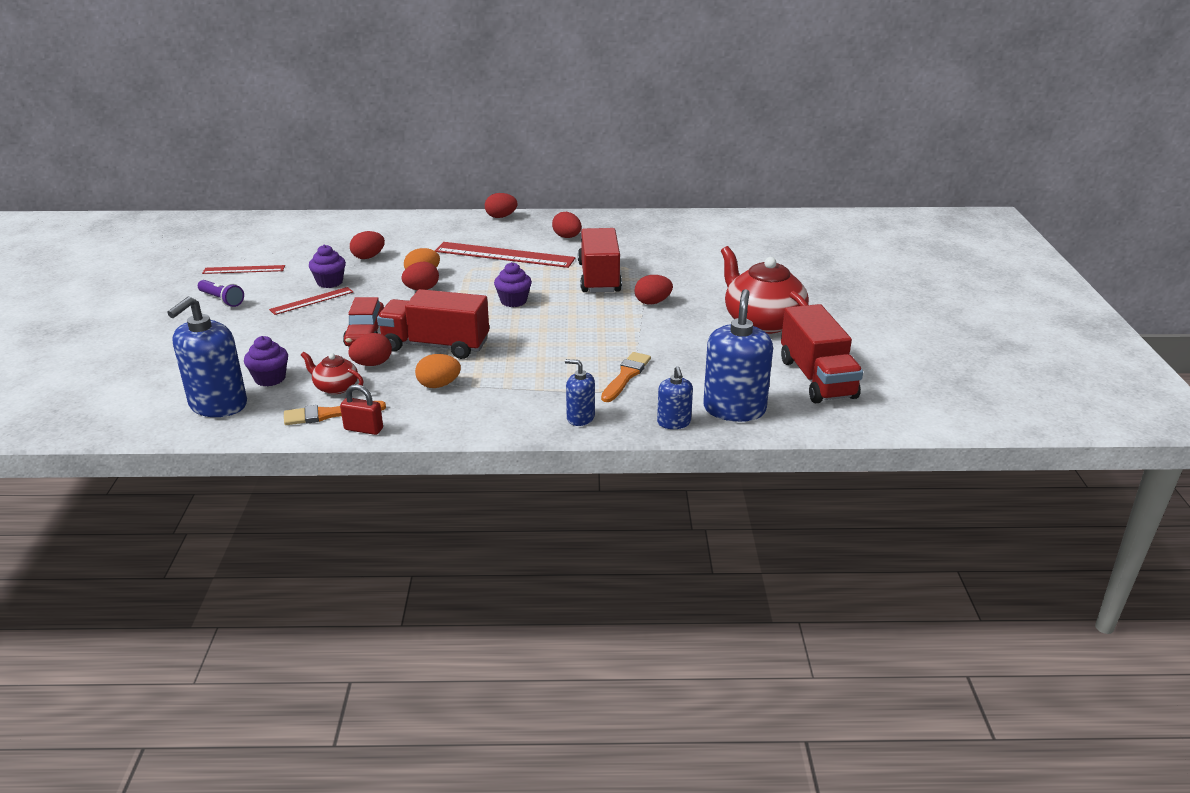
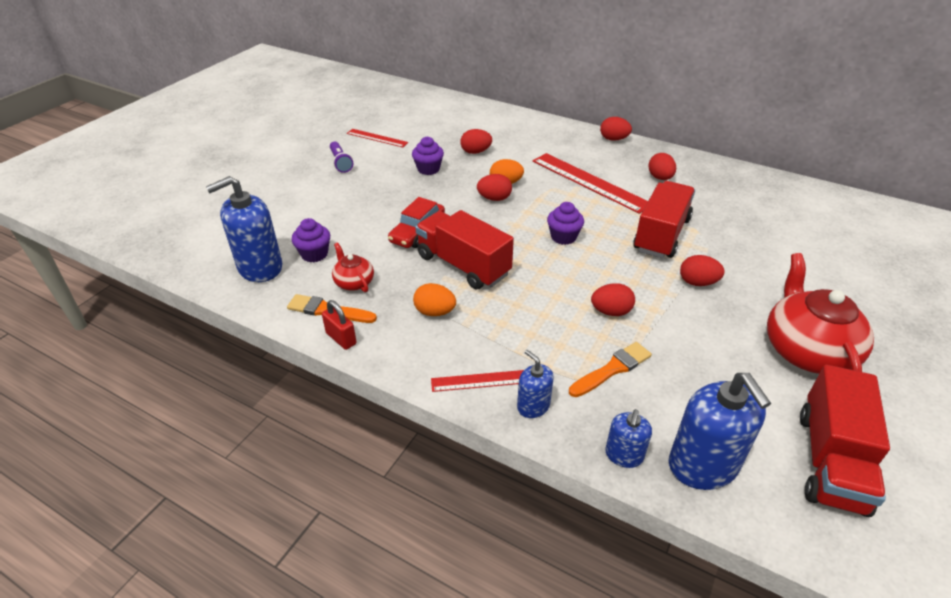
camera: 30 degrees right, 10 degrees up
(312, 301) = (402, 184): red ruler -> red ruler (483, 380)
(372, 364) = (399, 267): red egg -> red egg (611, 312)
(734, 409) = (703, 465): blue soap dispenser -> blue soap dispenser turned 120 degrees clockwise

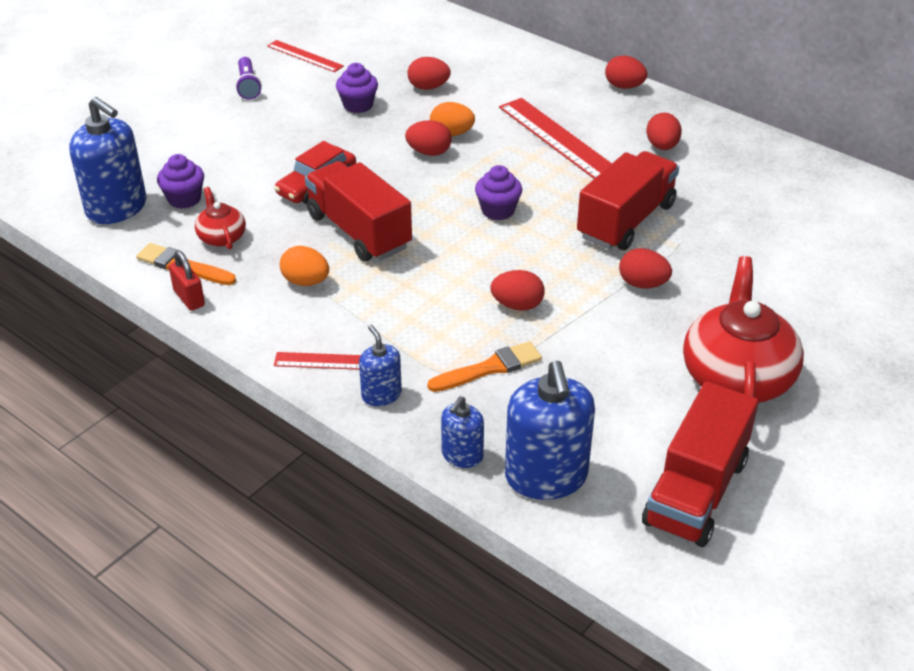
camera: 10 degrees right, 0 degrees up
(260, 267) = (117, 208): blue soap dispenser -> blue soap dispenser turned 120 degrees counterclockwise

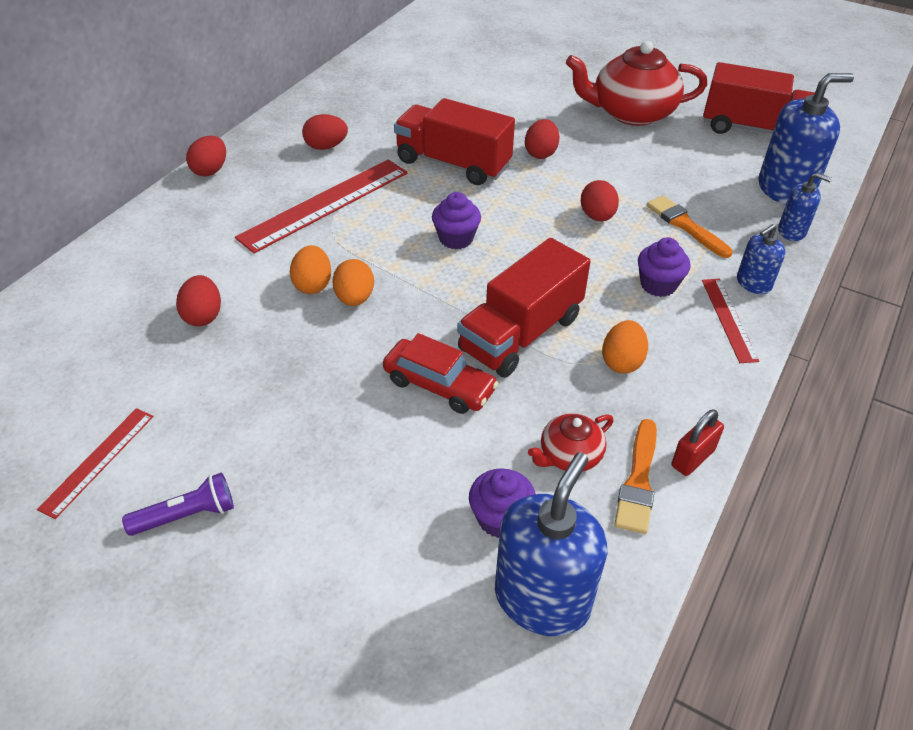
camera: 100 degrees left, 5 degrees up
(358, 105) = (247, 376): purple cupcake -> purple cupcake (658, 285)
(429, 152) = (354, 298): red egg -> orange egg

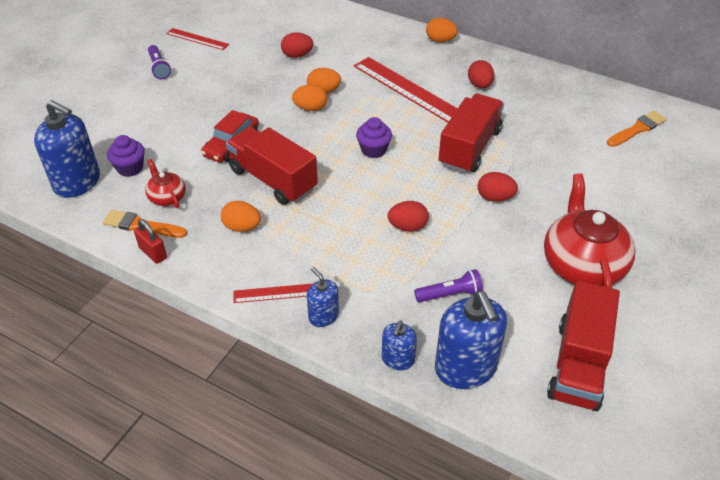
camera: 90 degrees right, 0 degrees up
(210, 170) = (440, 40): red egg -> orange egg
(658, 285) = (322, 255): purple cupcake -> none
(685, 225) = (400, 282): orange brush -> orange brush (637, 129)
(693, 193) = (450, 294): none -> purple flashlight

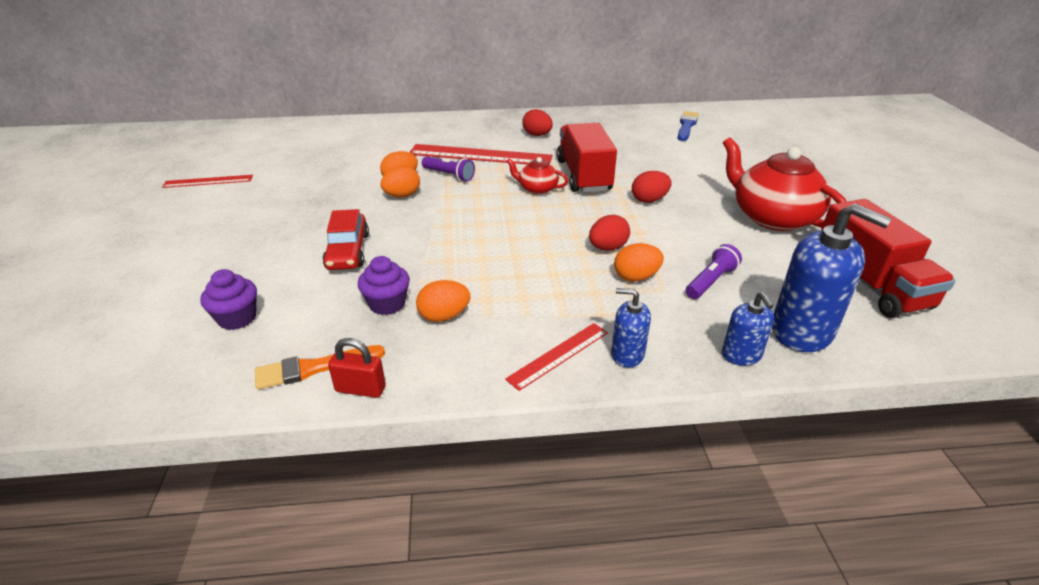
camera: 35 degrees left, 10 degrees down
(77, 182) = (170, 361): blue soap dispenser -> none
(159, 68) = (182, 217): purple flashlight -> purple flashlight (449, 175)
(167, 197) = (319, 326): red teapot -> red teapot (537, 189)
(273, 180) = (430, 263): red truck -> none
(297, 55) = (341, 162): red egg -> none
(373, 150) = (503, 205): purple cupcake -> purple cupcake (387, 304)
(440, 40) = (467, 118): orange egg -> orange egg (636, 277)
(637, 129) = (686, 126): orange brush -> blue brush

